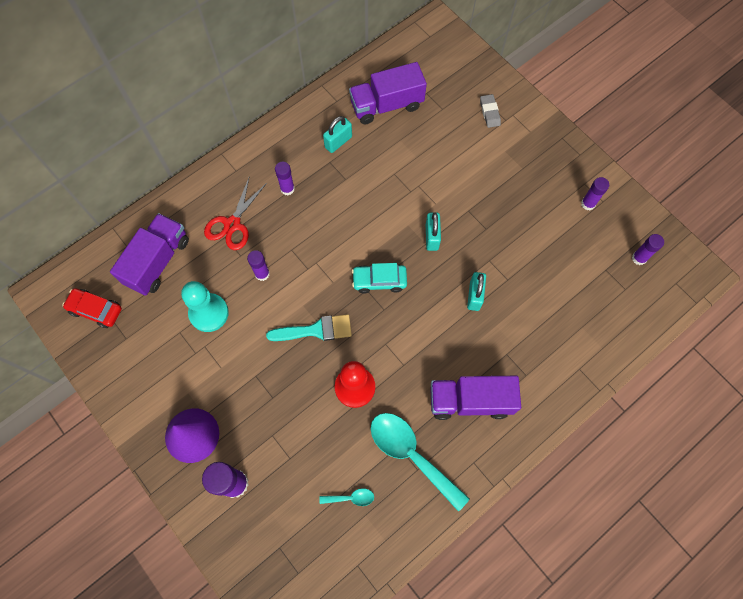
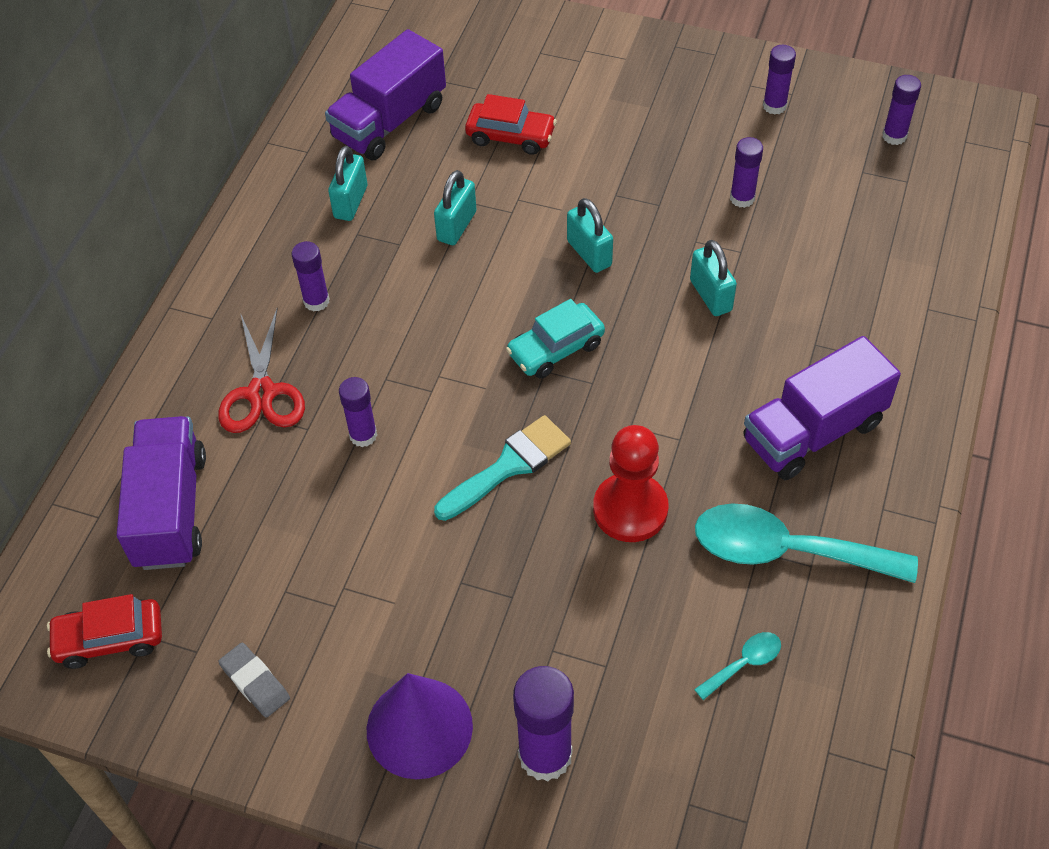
camera: 30 degrees left, 15 degrees down
(209, 313) = (315, 536): turquoise pawn -> none
(379, 184) = (457, 226): none -> turquoise padlock
(440, 146) = (510, 136): none -> red car
(489, 112) = (549, 62): grey eraser -> grey eraser (255, 682)
(530, 249) = (742, 198): none -> purple glue stick

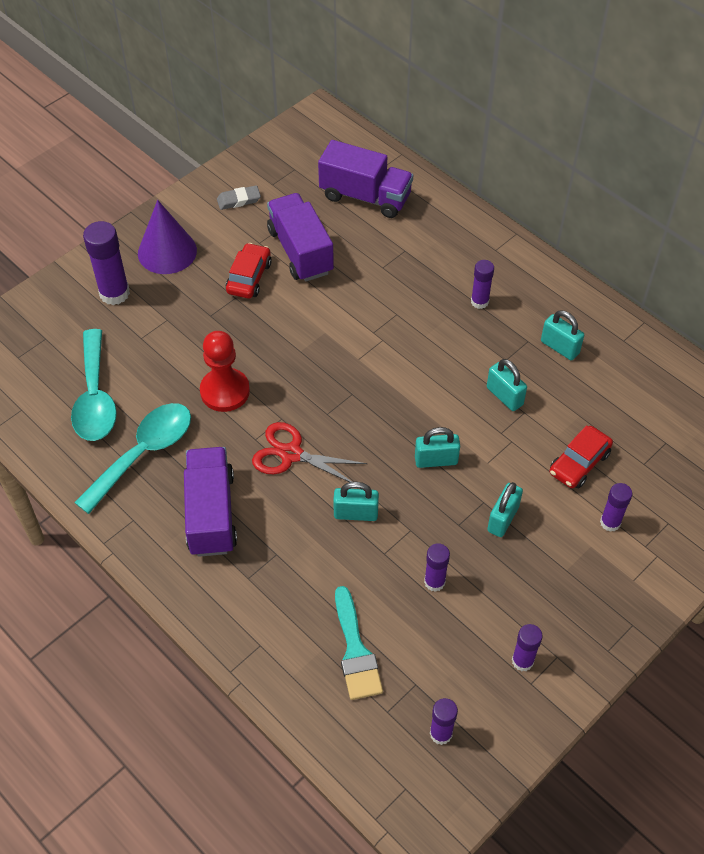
camera: 115 degrees right, 0 degrees up
(110, 639) = (302, 156): red car -> red car (249, 277)
(261, 393) = (422, 255): red scissors -> red scissors (291, 454)
(363, 435) = (361, 289): purple glue stick -> purple glue stick (610, 522)
(389, 121) = (632, 396): purple truck -> purple truck (300, 251)
(509, 466) = (294, 347): turquoise brush -> turquoise brush (355, 651)
(556, 349) = (365, 406): turquoise car -> none
(625, 172) = (503, 519): none -> turquoise padlock
(744, 663) = (95, 398): turquoise spoon -> turquoise spoon, size x2.26

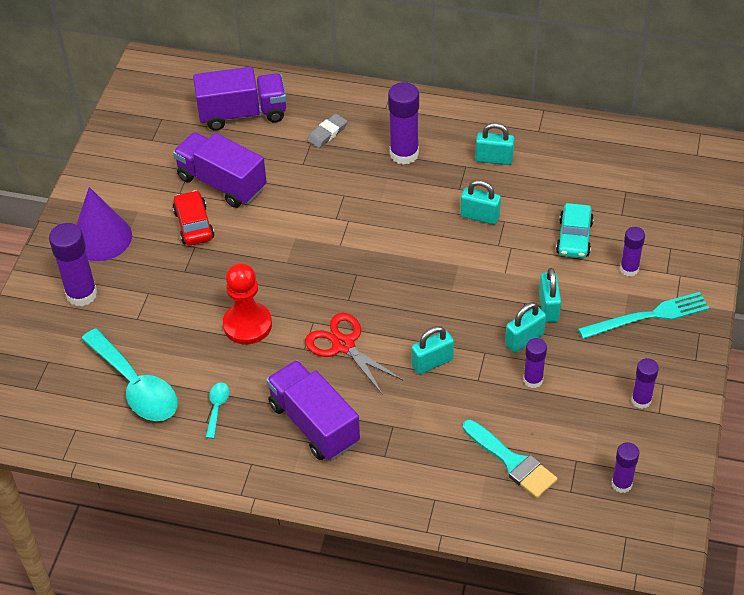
camera: 30 degrees left, 5 degrees down
(144, 453) = (217, 408): turquoise spoon -> turquoise spoon, size x0.44
(238, 200) = (132, 166): grey eraser -> grey eraser (327, 133)
(291, 454) = (343, 345): red scissors -> red scissors turned 60 degrees clockwise
(436, 460) = (464, 291): turquoise padlock -> turquoise padlock (524, 339)
(479, 301) = (404, 154): purple glue stick -> purple glue stick, size x1.67
(579, 463) = (574, 238): red car -> turquoise car
(593, 580) = (648, 316): none -> turquoise fork

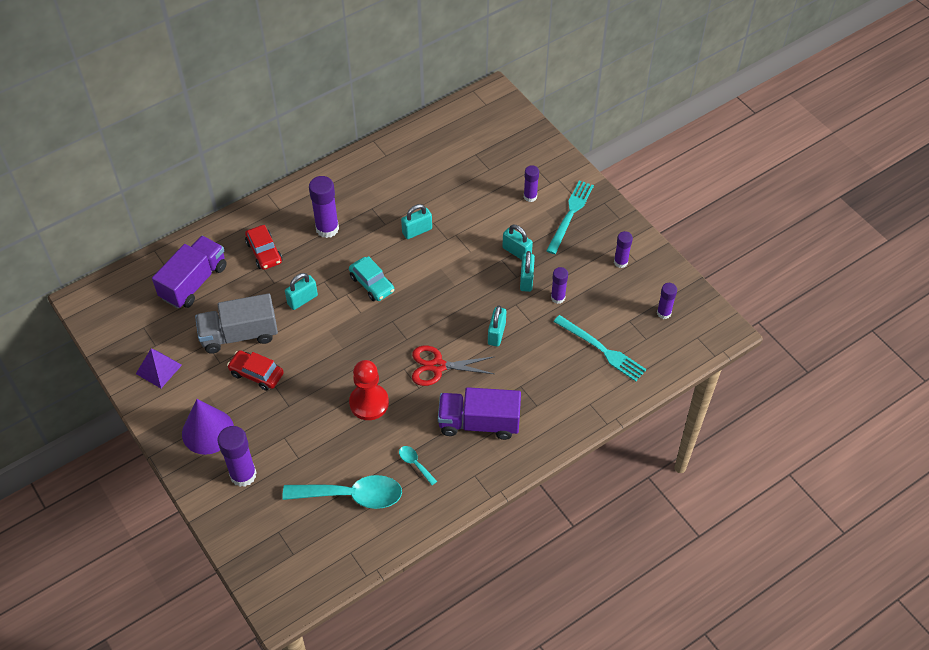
camera: 50 degrees left, 5 degrees up
(130, 160) = (158, 369): none -> purple pyramid
(222, 183) = (239, 335): purple truck -> grey truck
(327, 133) = (264, 252): grey eraser -> red car
(494, 159) = (382, 191): turquoise padlock -> turquoise padlock (302, 300)
(512, 462) = (601, 349): turquoise brush -> turquoise fork
(574, 238) = (481, 202): turquoise car -> turquoise car (372, 284)

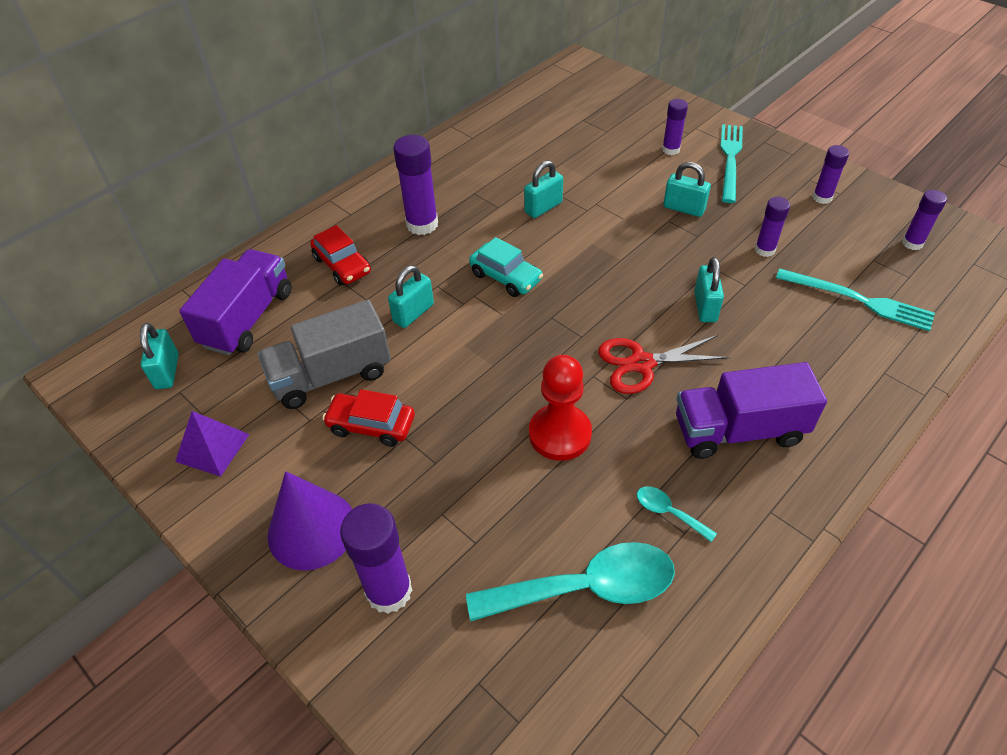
camera: 10 degrees left, 5 degrees down
(526, 280) = (713, 237): turquoise padlock -> turquoise padlock (167, 371)

